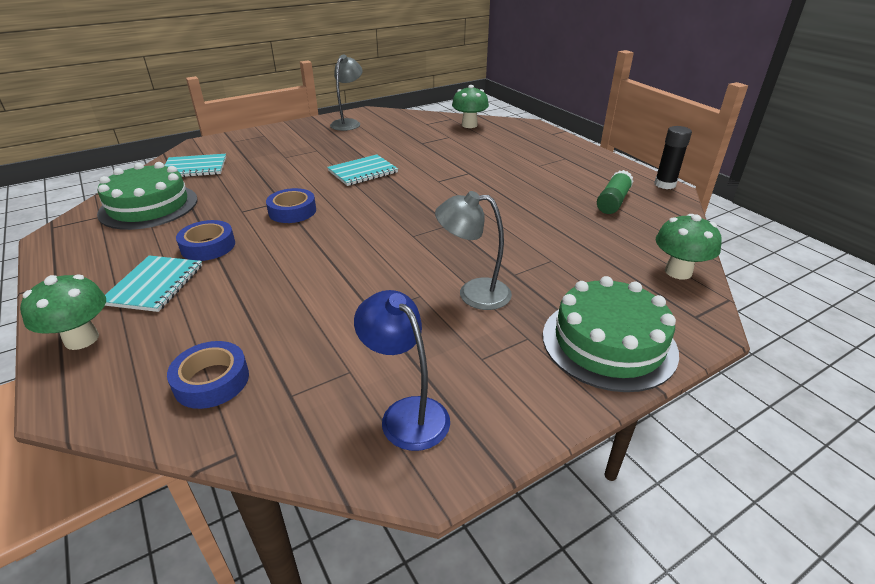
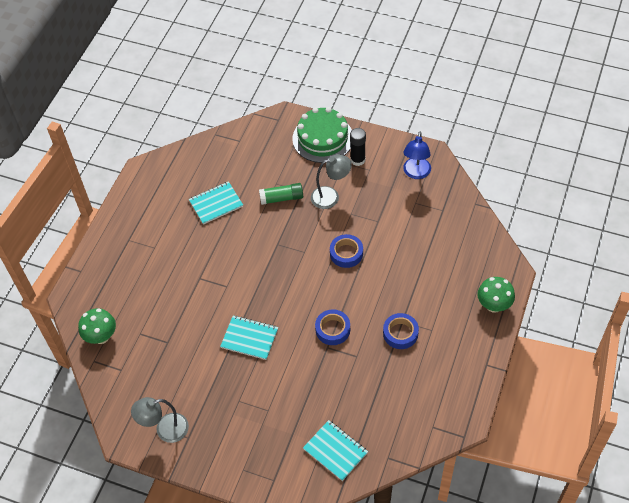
camera: 125 degrees left, 20 degrees up
(149, 206) = (399, 413): green cake -> none
(154, 285) = (445, 320): turquoise notebook -> turquoise notebook (216, 204)
(211, 381) = (462, 239): blue tape -> blue tape (346, 253)
(473, 293) = (331, 196): grey lamp -> grey lamp turned 75 degrees counterclockwise
(613, 201) = (183, 187): green glue stick -> green glue stick (281, 198)
(665, 184) = (135, 173): black glue stick -> black glue stick (357, 160)
(678, 272) = (244, 135): green mushroom -> none

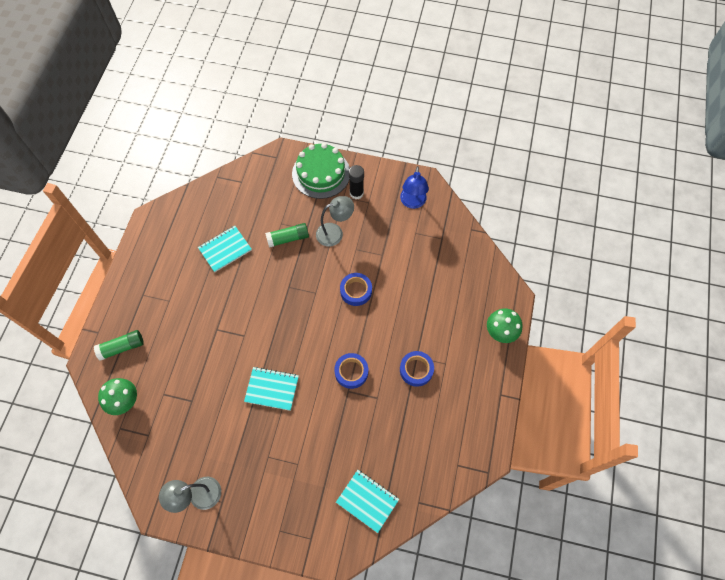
camera: 10 degrees left, 10 degrees up
(103, 287) = (122, 347): none -> green glue stick

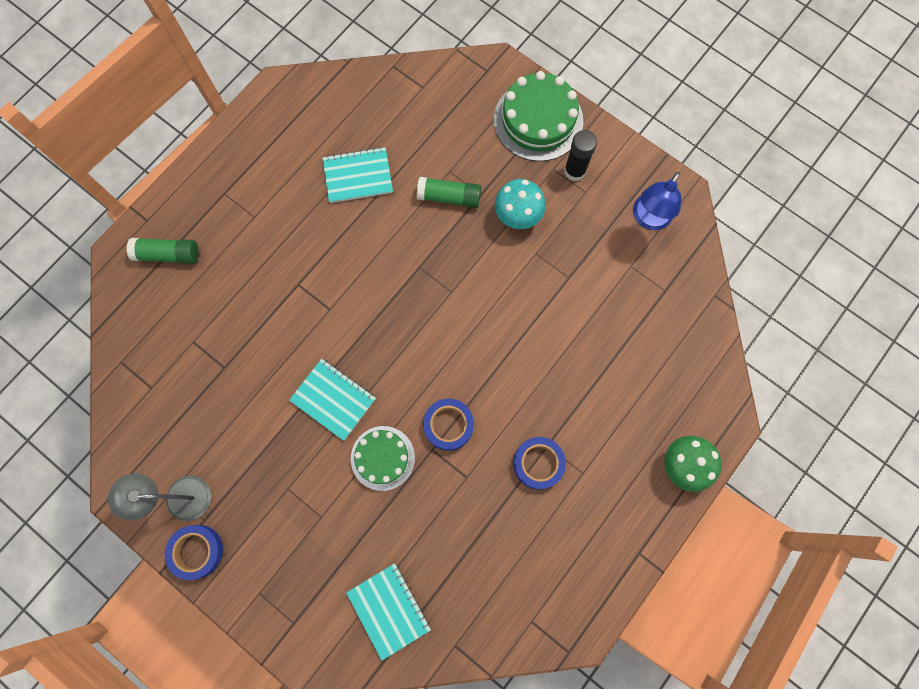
camera: 25 degrees right, 10 degrees up
(125, 401) = (142, 329): green mushroom -> none
(320, 410) = (382, 458): none -> green cake
(335, 232) = (517, 216): grey lamp -> turquoise mushroom
(356, 291) = (507, 313): blue tape -> blue tape (197, 551)

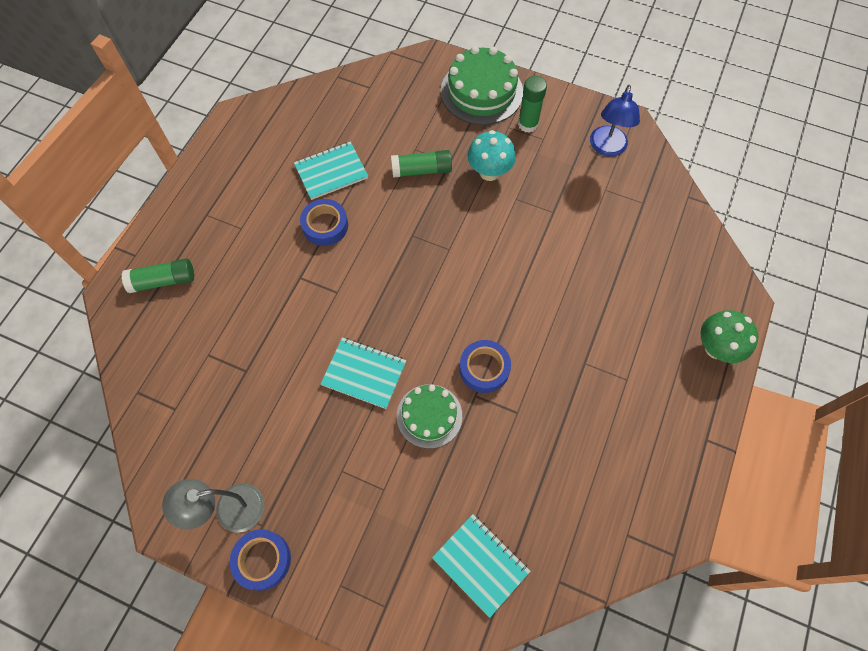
camera: 15 degrees left, 10 degrees down
(538, 463) = (581, 381): blue tape -> blue tape (325, 226)
(575, 171) = (528, 124): black glue stick -> green glue stick

